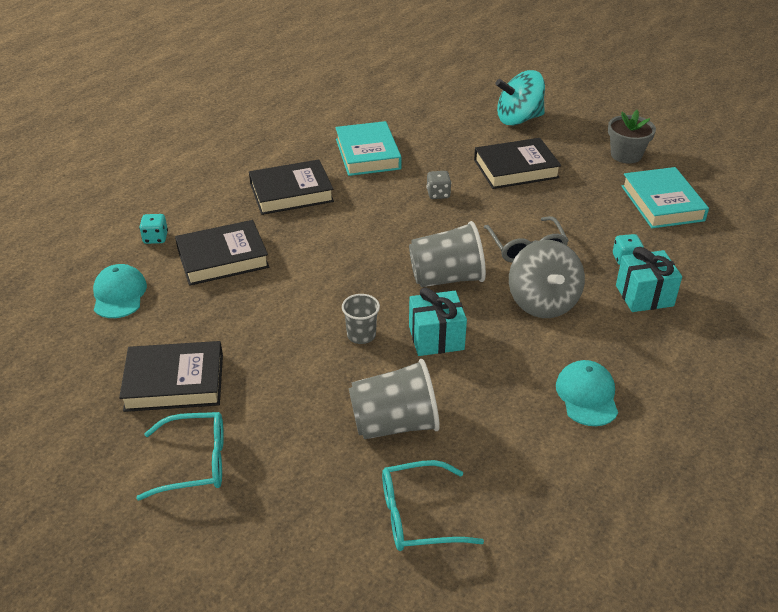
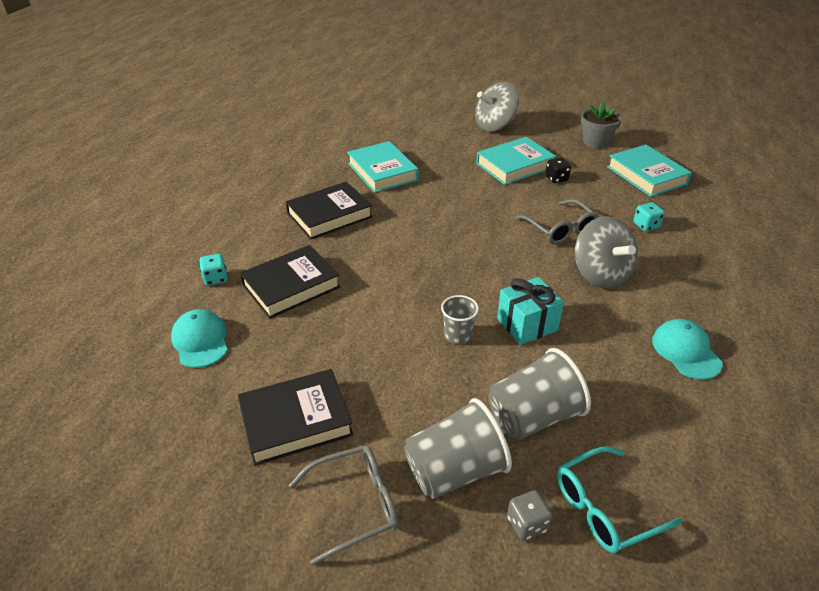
camera: 15 degrees left, 0 degrees up
(196, 462) = (356, 505): turquoise glasses -> grey glasses
(438, 194) = (461, 196): grey dice -> grey dice (527, 524)
(446, 278) = (507, 268): grey cup -> grey cup (455, 471)
(516, 169) = (515, 165): black book -> turquoise book
(518, 119) = (495, 126): turquoise spinning top -> grey spinning top
(554, 191) = (556, 178): none -> black dice
(644, 296) = (679, 253): turquoise gift -> none

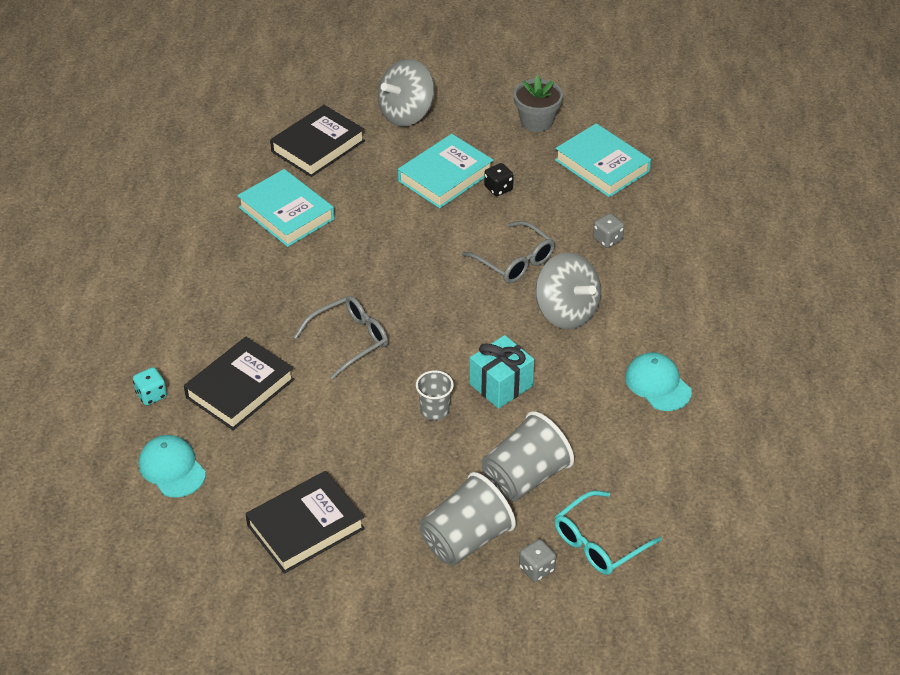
camera: 15 degrees left, 5 degrees up
(329, 215) = (246, 289): black book -> black book (318, 146)
(356, 505) = (388, 585): grey glasses -> grey glasses (350, 340)
(646, 225) = (607, 239): turquoise dice -> grey dice

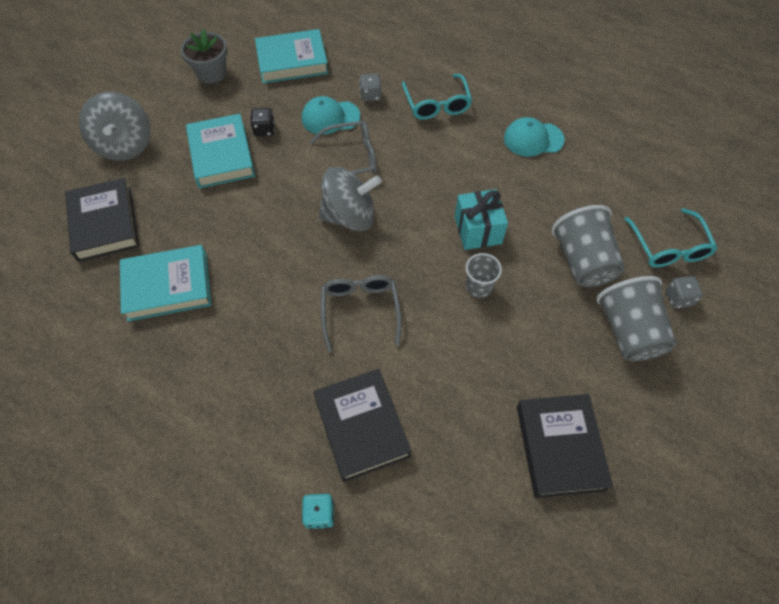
camera: 60 degrees left, 15 degrees up
(172, 468) = (428, 537): turquoise cap -> turquoise cap (330, 117)
(566, 312) = (427, 154): grey spinning top -> grey spinning top (350, 216)
(639, 292) = (437, 105): none -> turquoise glasses

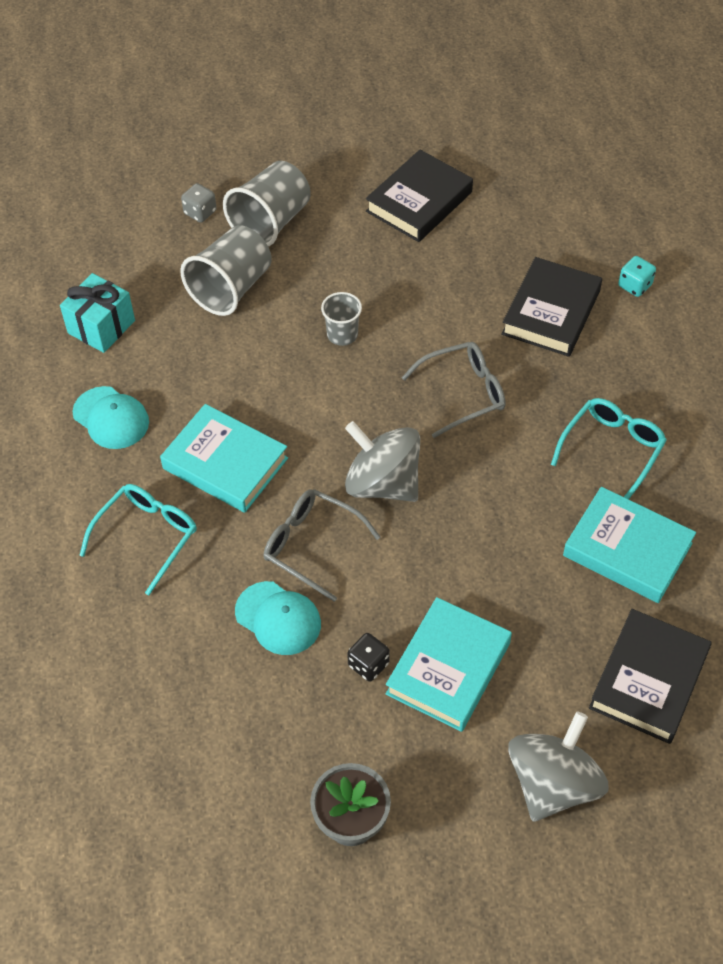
camera: 135 degrees left, 5 degrees down
(292, 61) = (232, 748): turquoise book -> turquoise book (225, 463)
(360, 309) = (464, 393): grey glasses -> grey glasses turned 150 degrees counterclockwise
(370, 95) = (201, 611): grey dice -> none
(478, 230) = (282, 378): turquoise gift -> turquoise gift (101, 327)
(669, 248) = (148, 245): turquoise glasses -> turquoise glasses (612, 448)

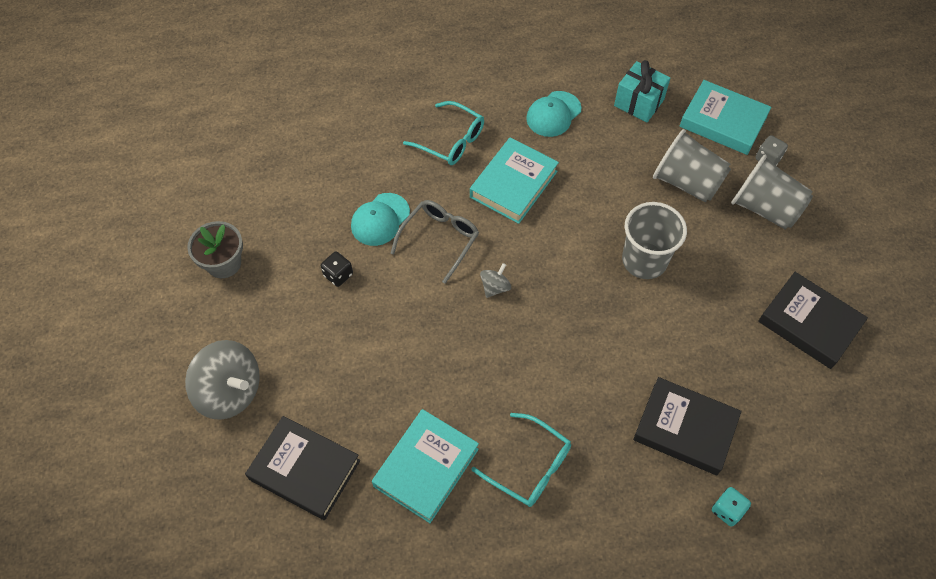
camera: 90 degrees right, 5 degrees up
(342, 334) = (644, 260): grey cup -> grey cup, size x1.76
(383, 483) = (495, 287): grey spinning top -> grey spinning top, size x0.47
(448, 668) = (330, 326): turquoise book -> turquoise book (723, 122)
(464, 393) = (587, 350): grey glasses -> none

